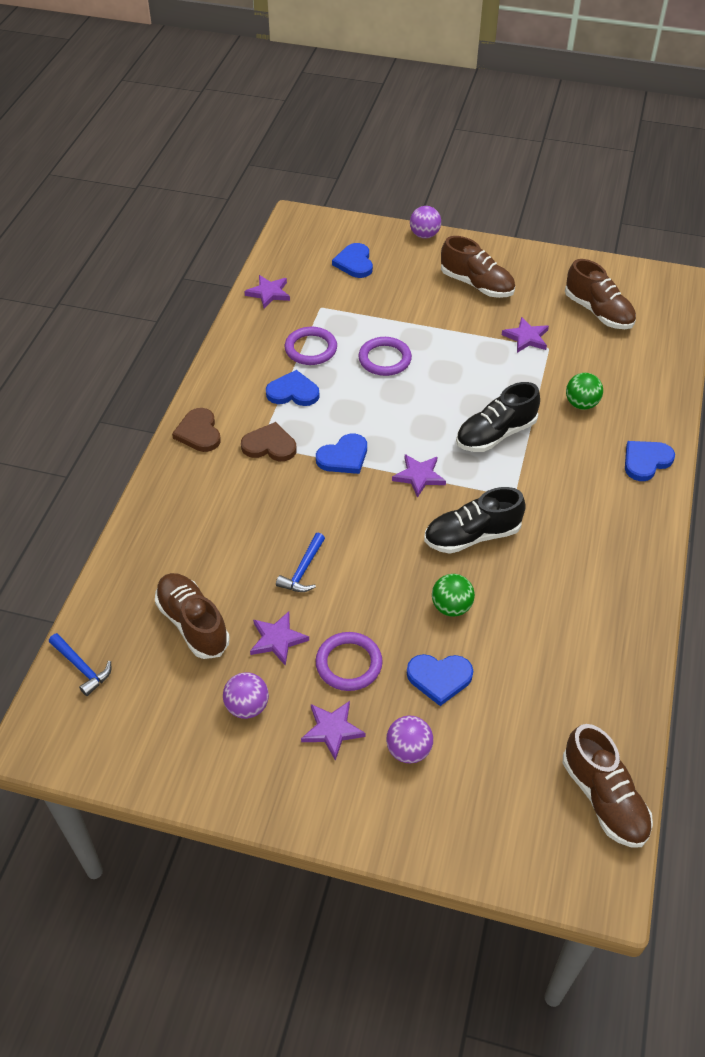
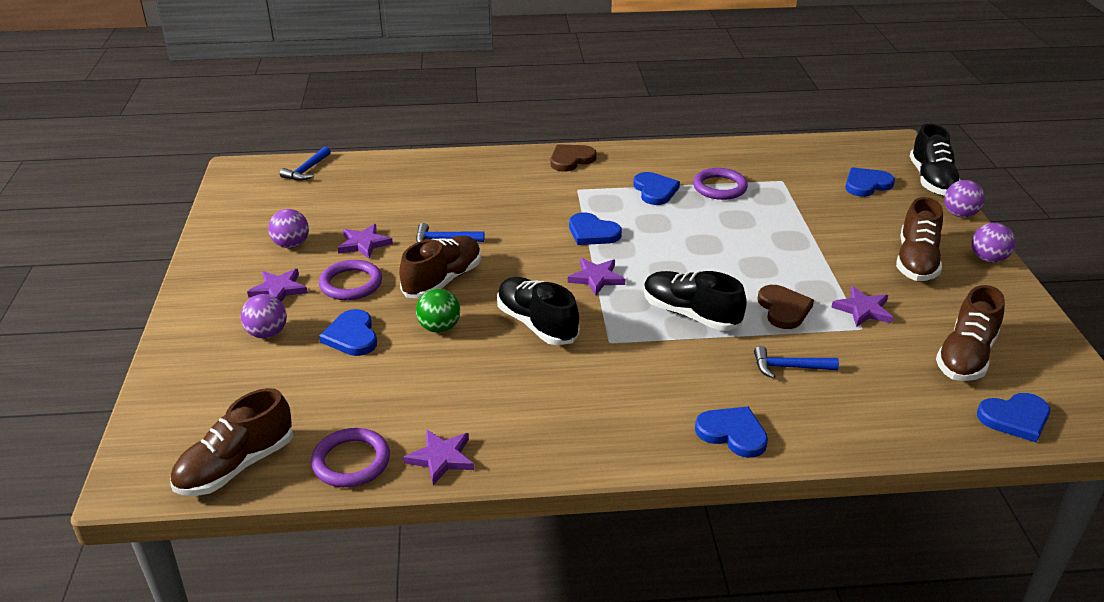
camera: 70 degrees right, 15 degrees down
(193, 623) = (365, 203): brown shoe -> brown shoe (443, 280)
(269, 293) = (774, 152): purple star -> purple star (441, 458)
(269, 445) = (580, 194): brown heart -> brown heart (783, 309)
(368, 227) = (931, 180): none -> black shoe
(384, 359) = (742, 228): purple ring -> purple ring (351, 461)
(489, 249) = (988, 259): none -> purple ball
(581, 404) = (788, 367): green ball -> blue hammer
(667, 319) = (1015, 418): none -> blue heart

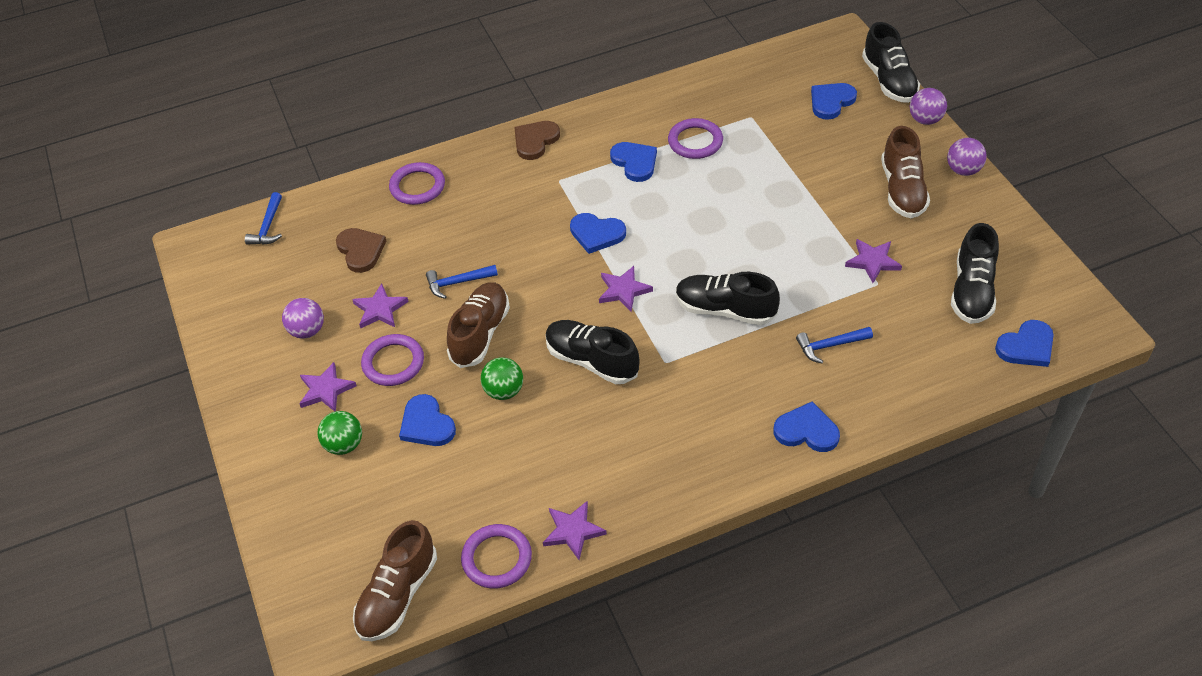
camera: 15 degrees left, 15 degrees up
(267, 333) = (344, 445): purple ball -> green ball
(449, 169) = (417, 186): none -> purple ring
(783, 309) = (804, 280): brown heart -> brown heart (361, 251)
(965, 357) = (972, 291): brown shoe -> black shoe

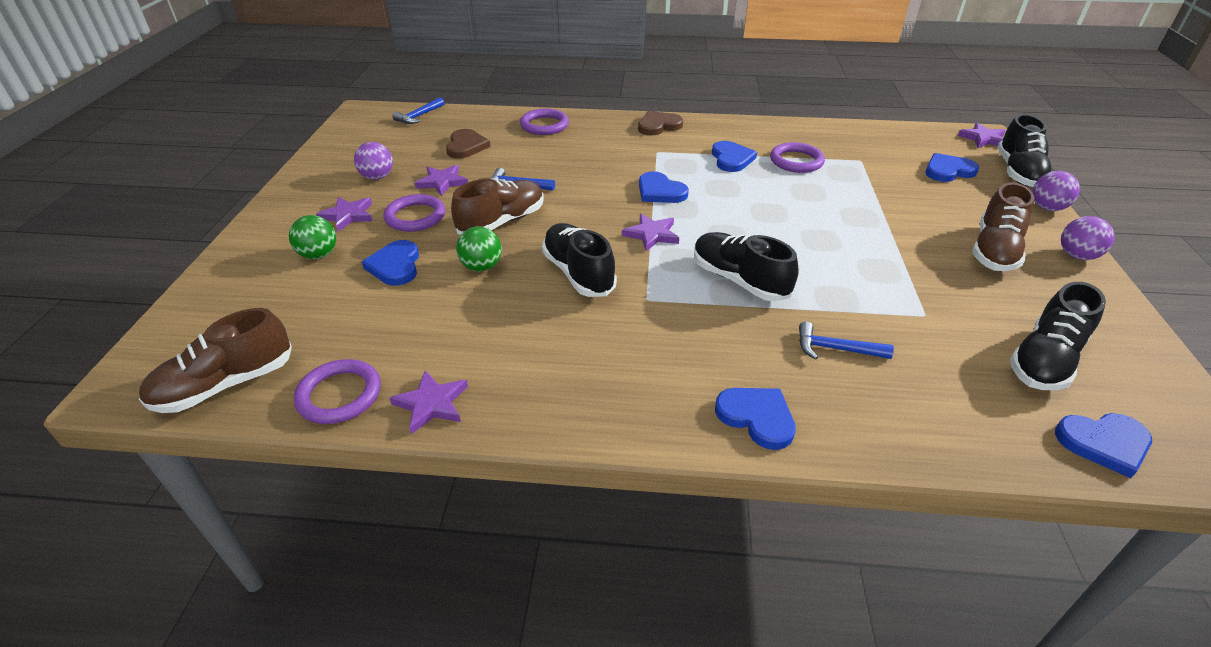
camera: 25 degrees right, 10 degrees down
(872, 262) = (929, 295): purple star -> purple star (983, 139)

